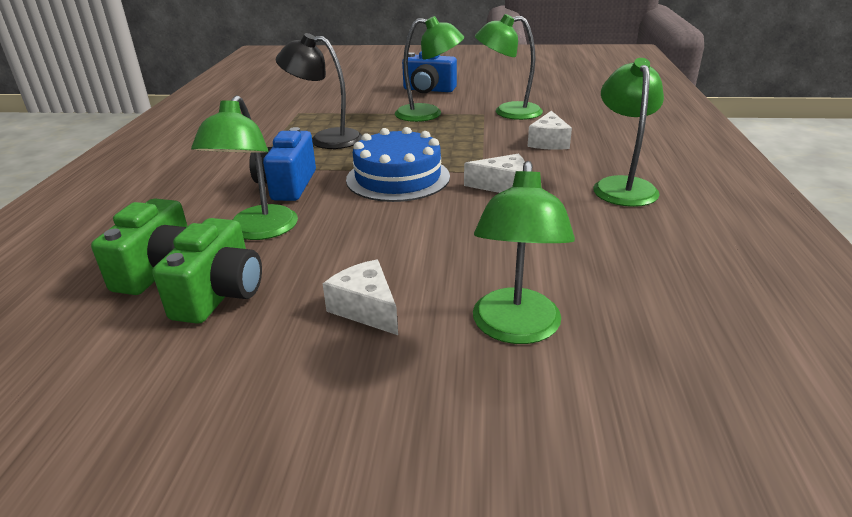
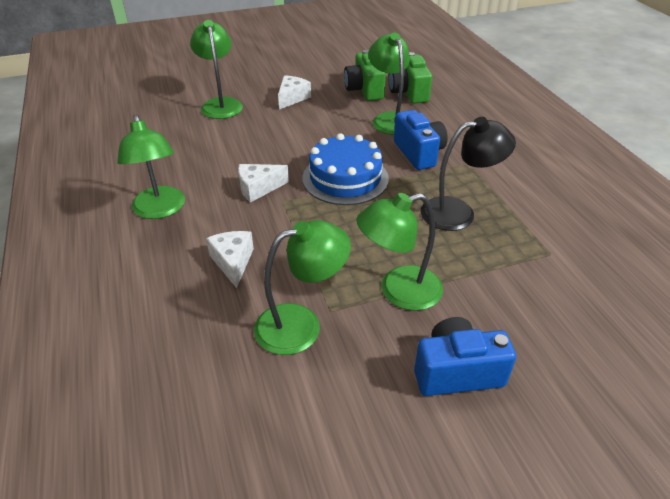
camera: 155 degrees right, 10 degrees up
(366, 309) = (292, 98): white cheese -> white cheese turned 90 degrees counterclockwise

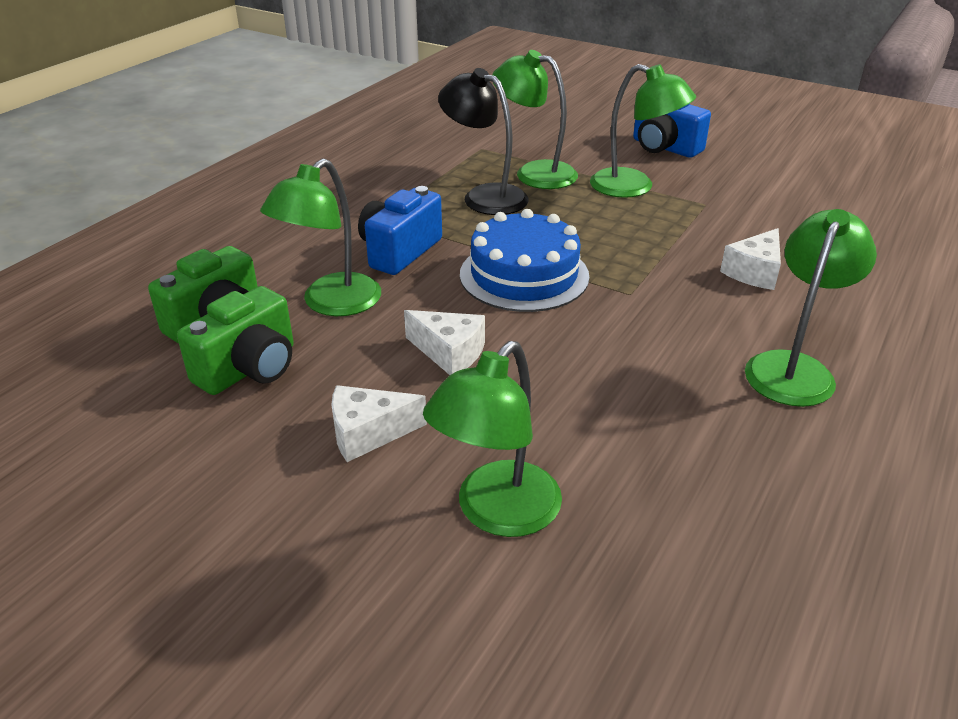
camera: 130 degrees left, 5 degrees down
(258, 188) = (637, 322): white cheese -> white cheese (449, 352)
(301, 324) = (741, 209): green lamp -> green lamp (534, 173)

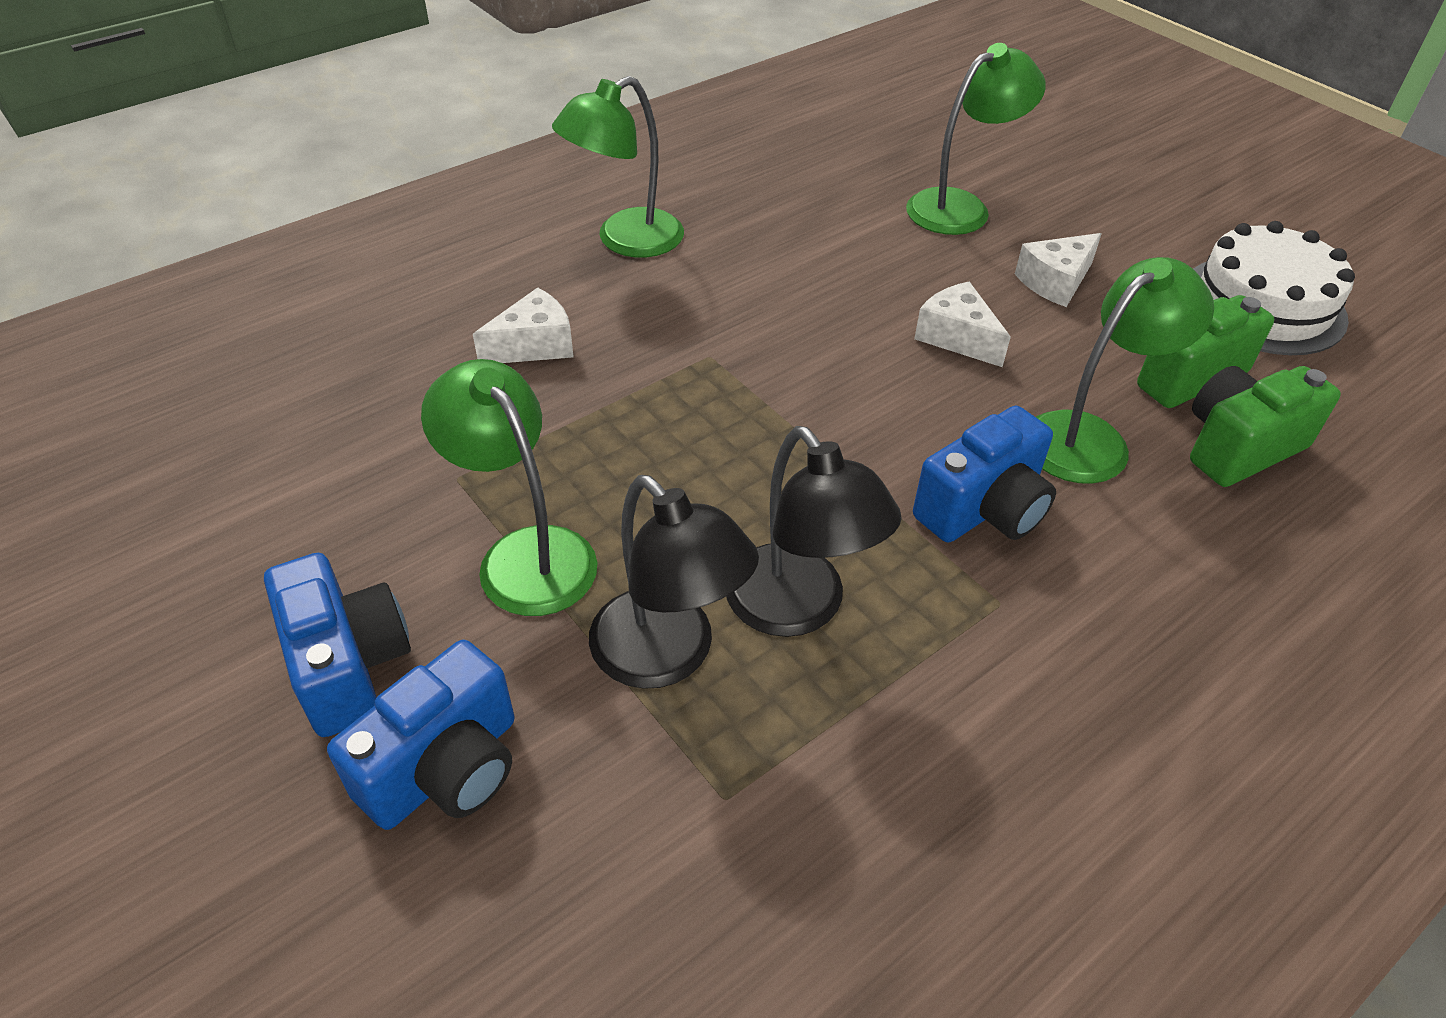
camera: 160 degrees left, 10 degrees up
(145, 463) = (1263, 305): none -> white cake
(368, 433) = (1055, 282): white cheese -> white cheese turned 135 degrees clockwise
(524, 275) = (822, 417): blue cake -> none
(534, 173) = (668, 656): green lamp -> black lamp
(593, 136) = (445, 768): none -> blue camera

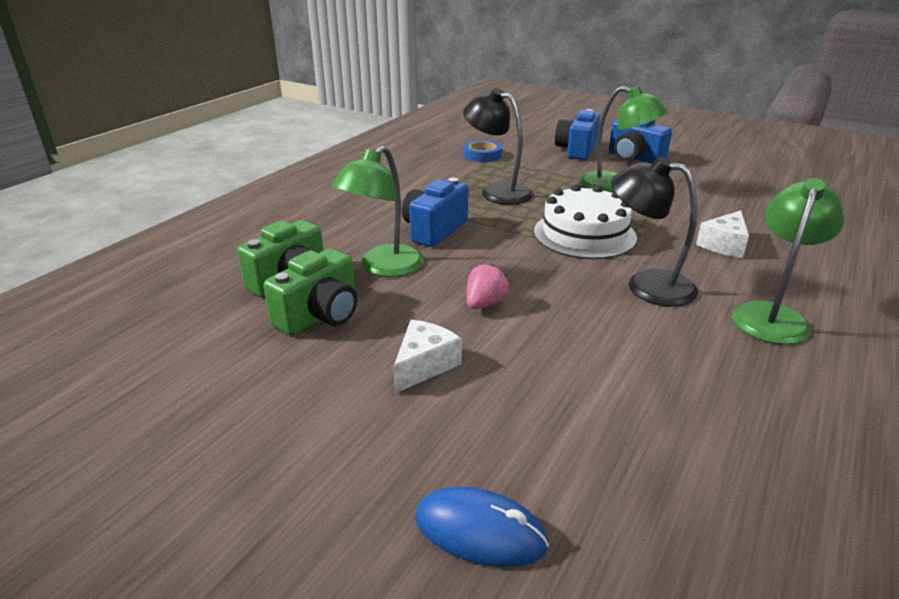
camera: 160 degrees right, 15 degrees down
(668, 656) = (534, 175): black lamp -> black lamp (646, 285)
(735, 834) = (482, 155): none -> blue tape
(957, 337) = (484, 304): white cheese -> pink strawberry
(960, 207) = (542, 428): green lamp -> none
(1040, 166) = (480, 531): none -> blue mouse
(1263, 305) = (237, 388): white cake -> white cake (584, 234)

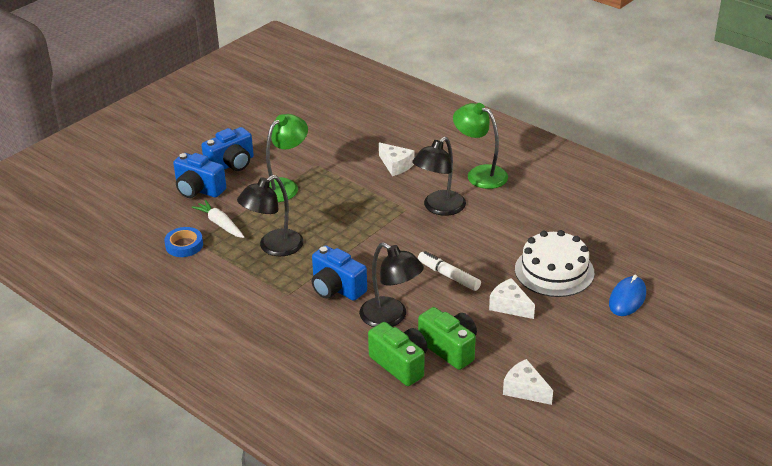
camera: 80 degrees left, 5 degrees up
(217, 391) = (525, 390): none -> white cheese
(383, 268) = (391, 317): green lamp -> black lamp
(484, 304) = (448, 276): pink strawberry -> white marker
(525, 165) = (220, 224): none -> white carrot
(584, 234) = (365, 218): white cake -> white cake (554, 271)

